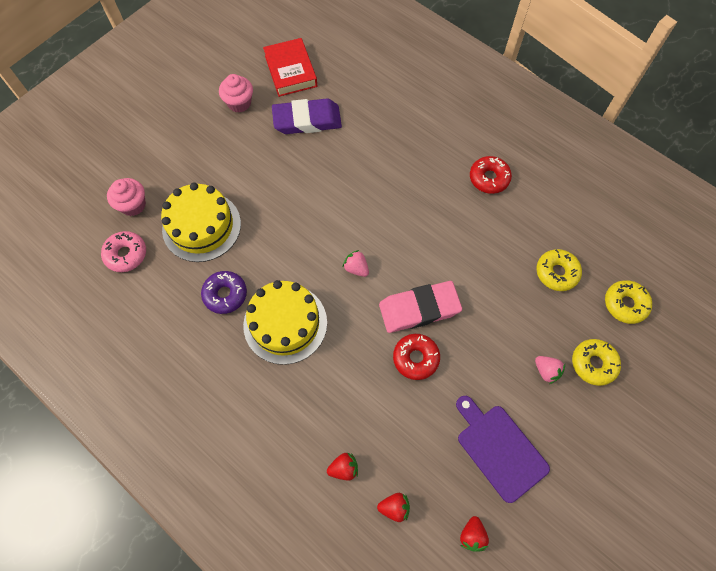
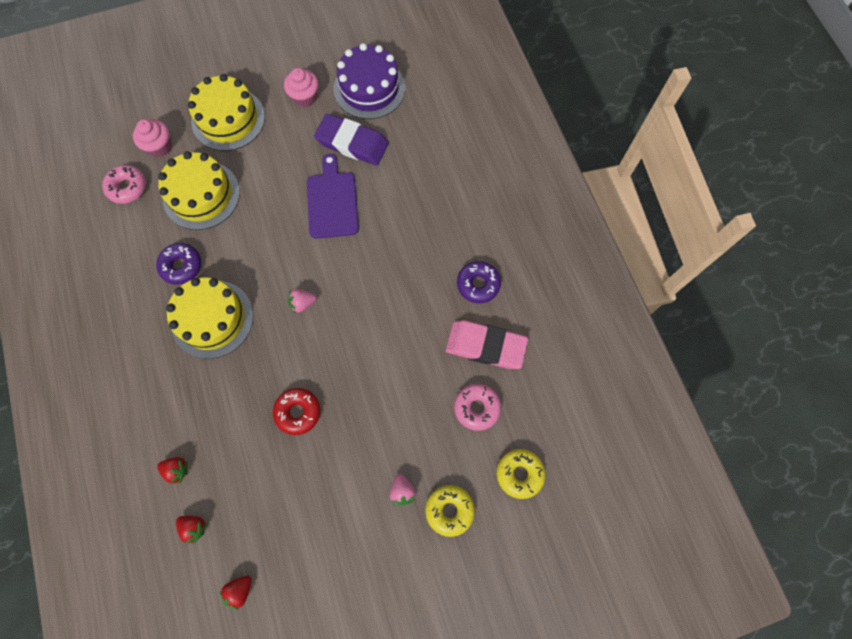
camera: 30 degrees right, 5 degrees up
(182, 152) = (228, 119): none -> yellow cake
(290, 71) = (369, 88): red book -> purple cake
(356, 268) = (303, 303): pink strawberry -> pink strawberry turned 90 degrees counterclockwise
(419, 309) = (331, 370): pink eraser -> pink eraser (485, 346)
(489, 178) = (478, 284): red donut -> purple donut
(499, 449) = (313, 533): purple cutting board -> purple cutting board (332, 201)
(556, 273) = (477, 408): yellow donut -> pink donut

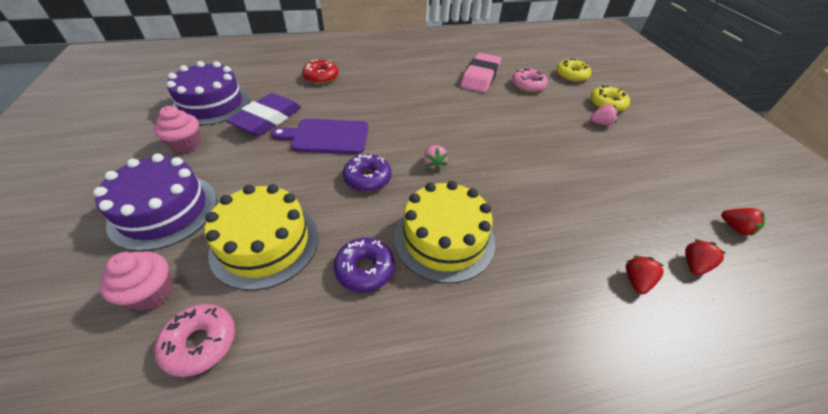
camera: 85 degrees left, 25 degrees down
(228, 119) = (164, 211): yellow cake -> purple cake
(298, 412) = (547, 175): red donut -> red donut (321, 77)
(478, 284) = (430, 74): purple donut -> purple donut (367, 178)

